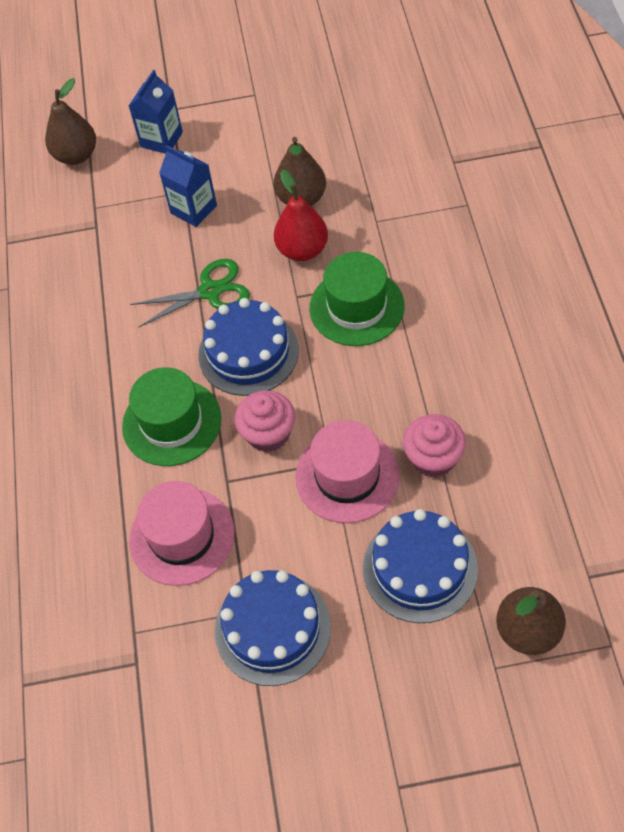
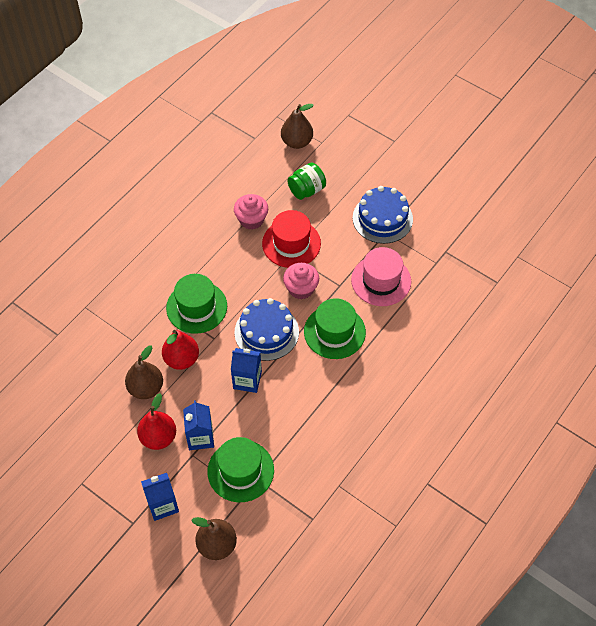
camera: 140 degrees left, 0 degrees up
(121, 219) = (240, 471): none -> green hat
(210, 291) = (247, 380): green scissors -> blue carton
(233, 176) = (158, 437): none -> red pear
(347, 476) = (291, 243): pink hat -> red hat
(420, 568) = (306, 190): blue cake -> green jar

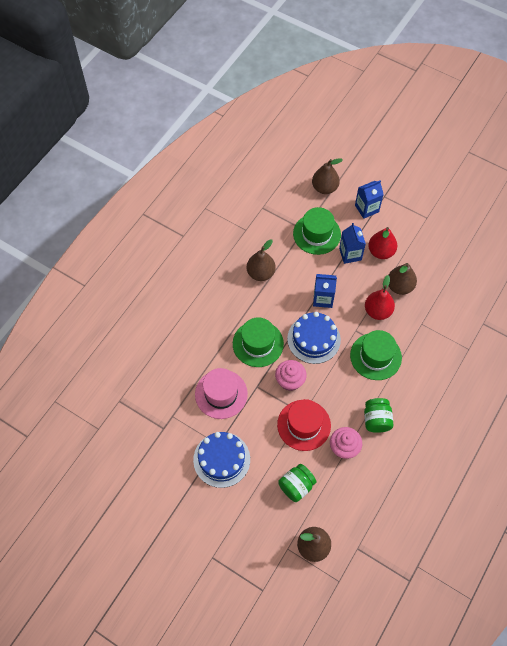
camera: 175 degrees right, 5 degrees up
(211, 242) = (376, 420): none -> green jar
(323, 420) = (260, 273): none -> brown pear

